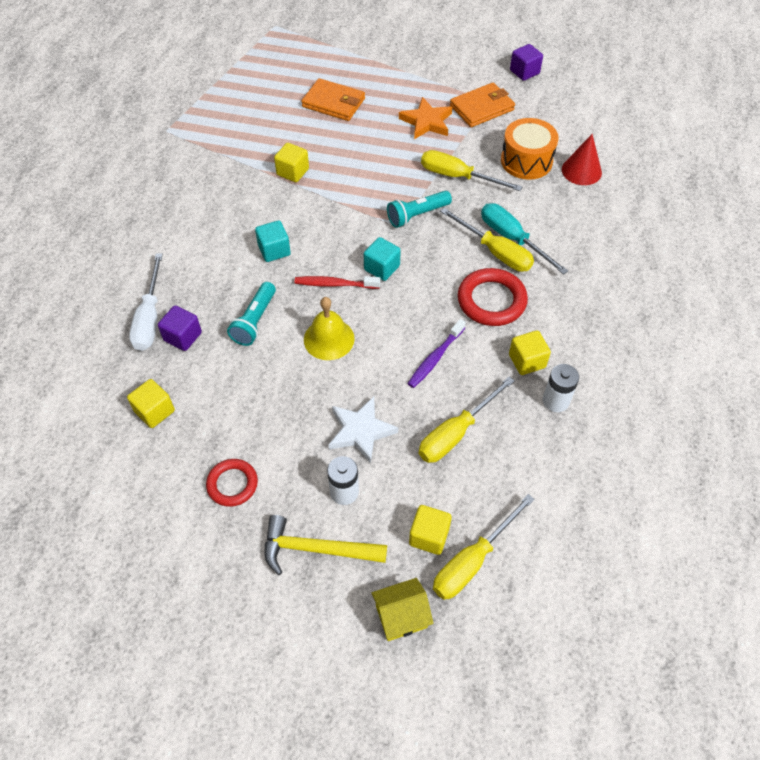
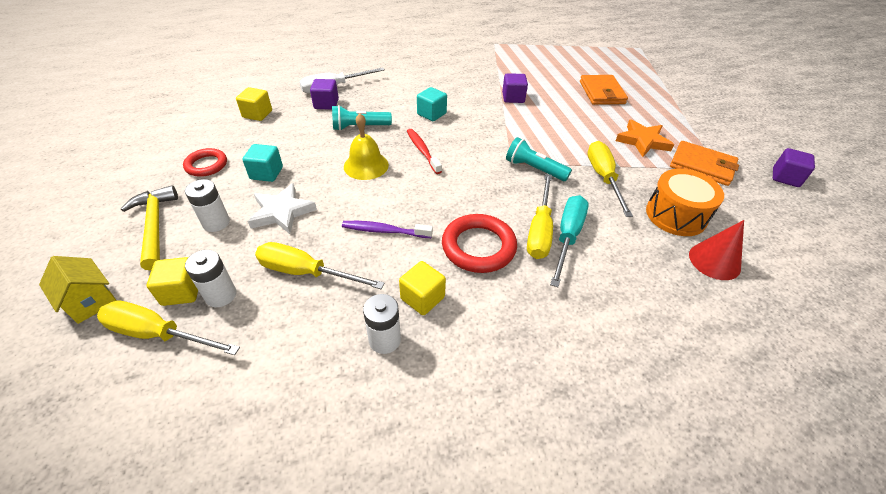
camera: 60 degrees right, 10 degrees down
(293, 172) = (513, 98): yellow cube -> purple cube
(382, 268) = (459, 168): turquoise cube -> turquoise cube (266, 173)
(450, 505) = (221, 295): none -> white battery

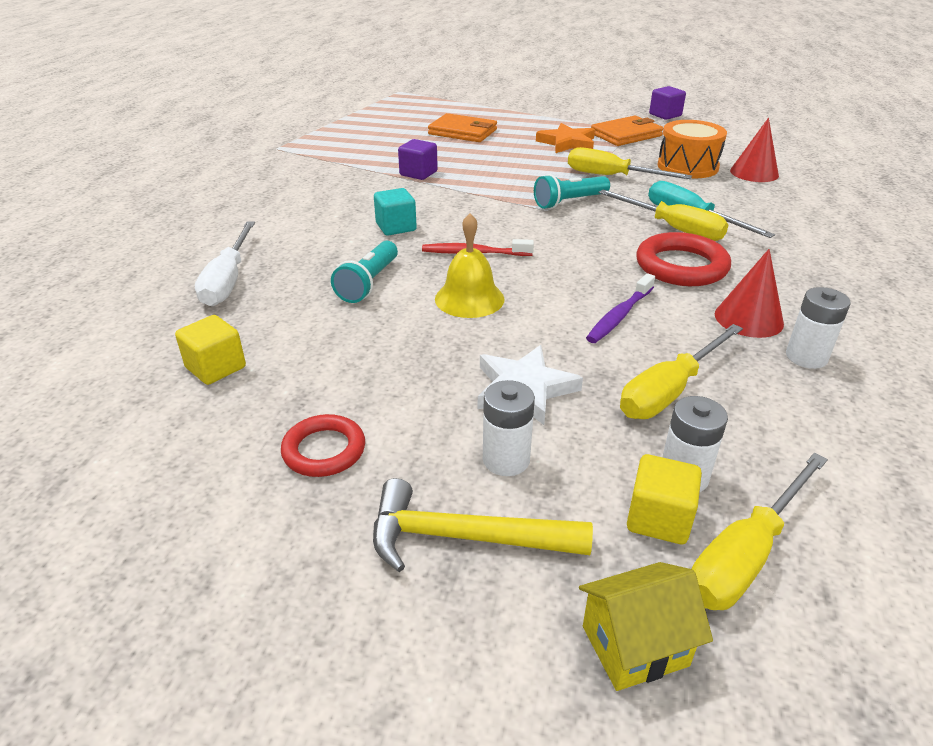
camera: 60 degrees left, 10 degrees down
(266, 173) = (411, 387): turquoise cube -> none
(326, 104) = (269, 296): purple cube -> none
(422, 298) = (748, 318): yellow cube -> red cone

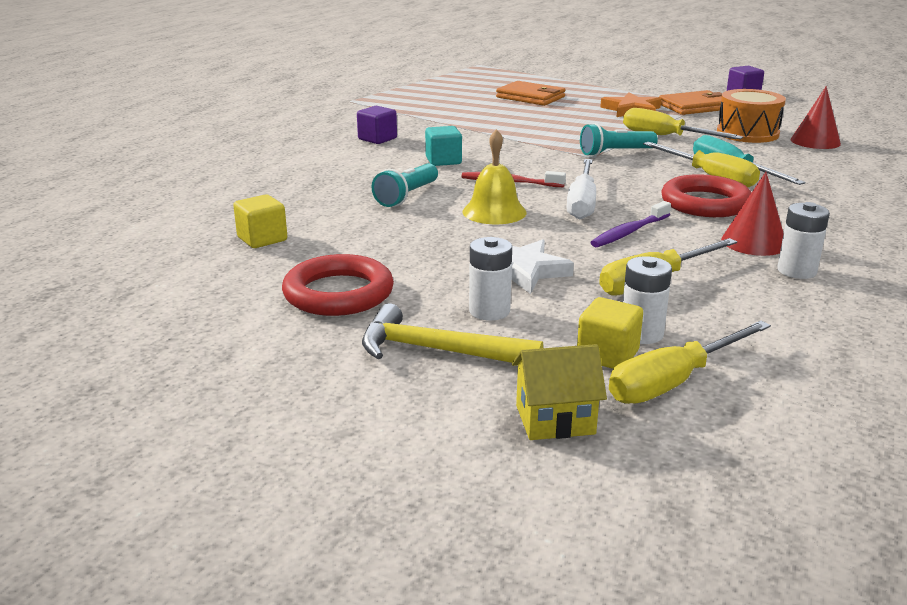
camera: 10 degrees right, 10 degrees down
(228, 280) = (285, 187): white screwdriver -> white screwdriver (582, 203)
(324, 450) = (338, 293): red ring -> red ring, size x1.57
(418, 173) = (477, 125): purple cube -> purple cube (377, 139)

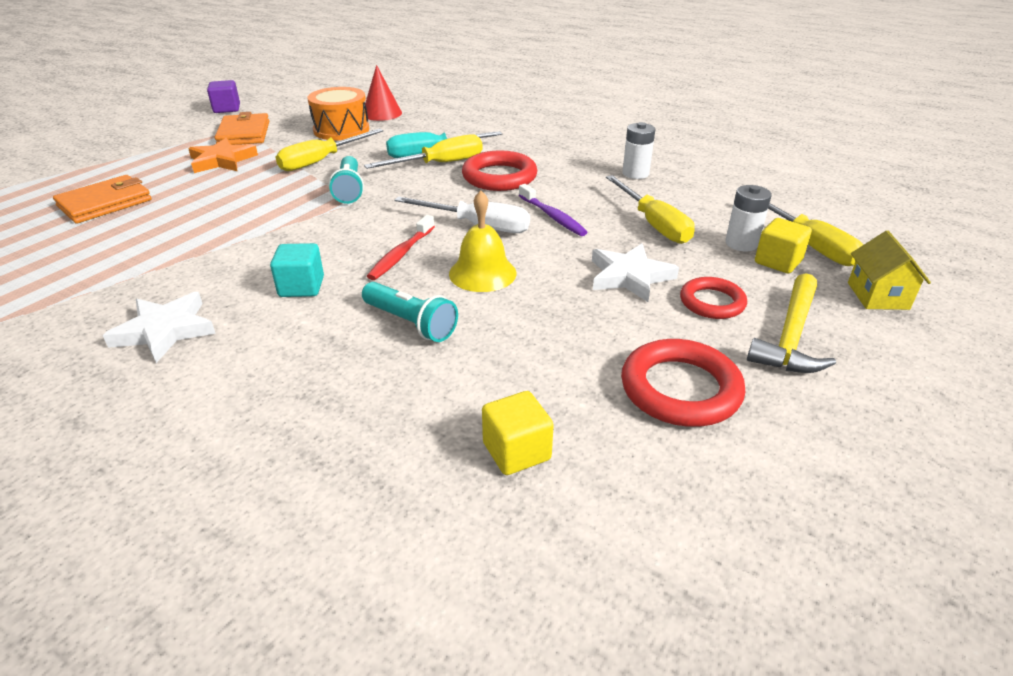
camera: 80 degrees left, 10 degrees up
(377, 139) = (165, 330): purple cube -> white star
(489, 311) = (712, 302): white battery -> red ring
(753, 242) = (583, 176): red cone -> none

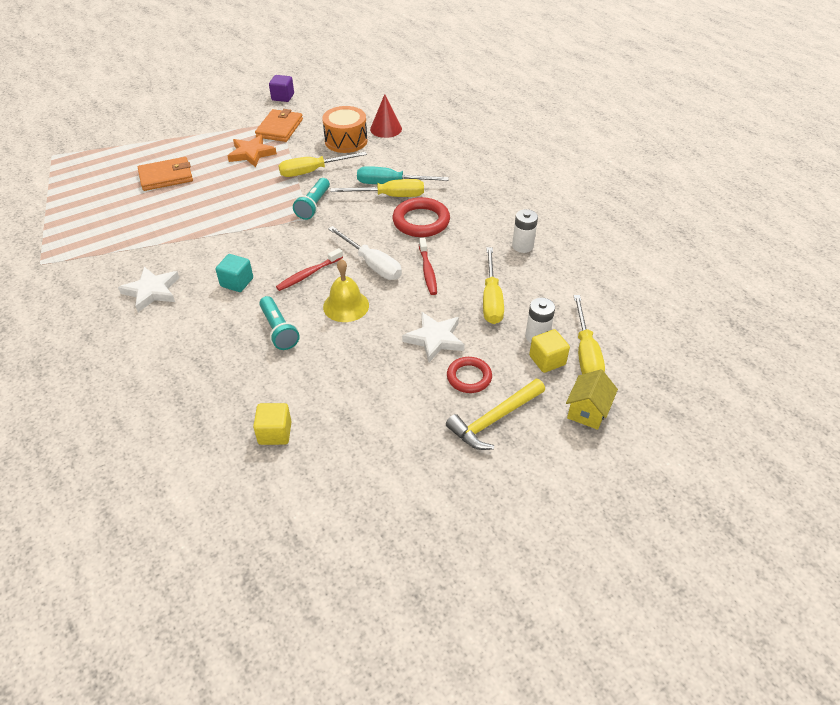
camera: 25 degrees right, 10 degrees up
(552, 216) = (427, 271): purple toothbrush -> red toothbrush
(680, 389) = (392, 430): red ring -> none

